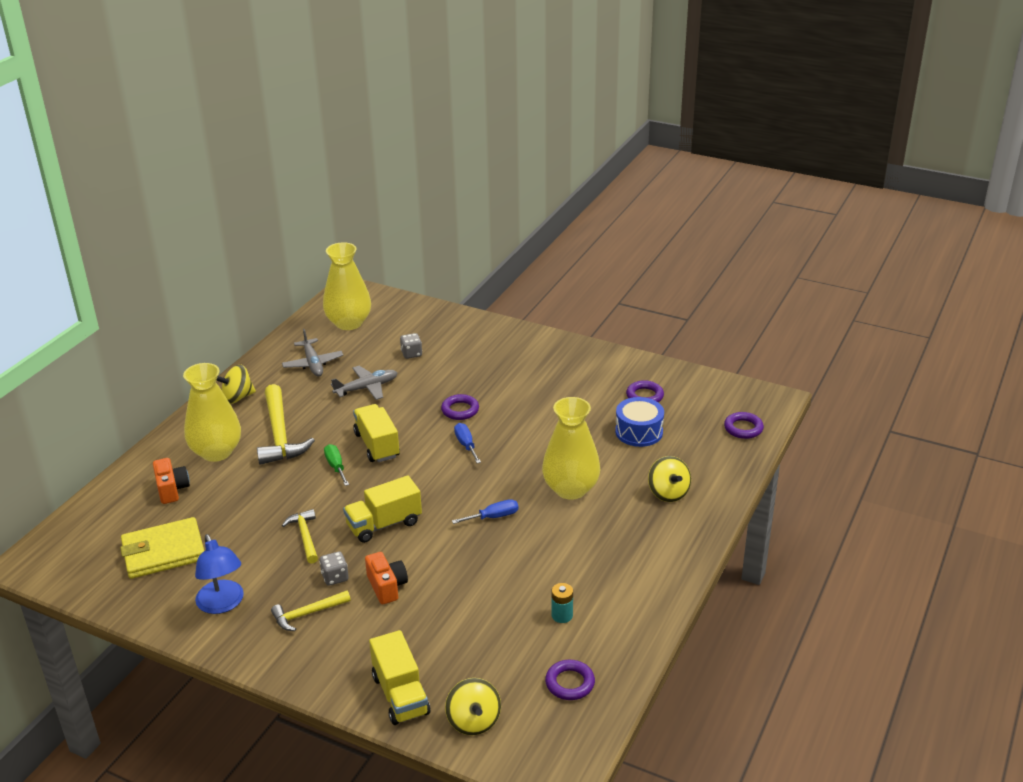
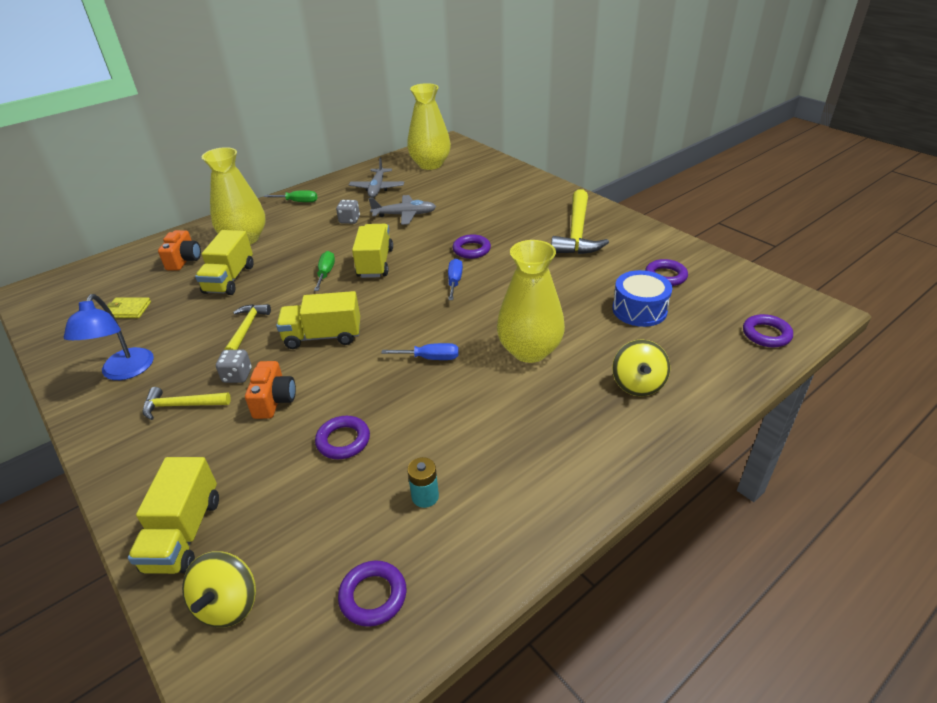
camera: 25 degrees right, 5 degrees up
(163, 552) = (128, 310): yellow wallet -> yellow wallet, size x0.51
(237, 397) = (298, 202): yellow spinning top -> green screwdriver
(241, 496) = (230, 279): none -> yellow truck
(280, 434) = (304, 236): yellow hammer -> yellow hammer (577, 232)
(411, 354) = (463, 196): grey dice -> grey dice (349, 220)
(470, 598) = (343, 441): none -> purple ring

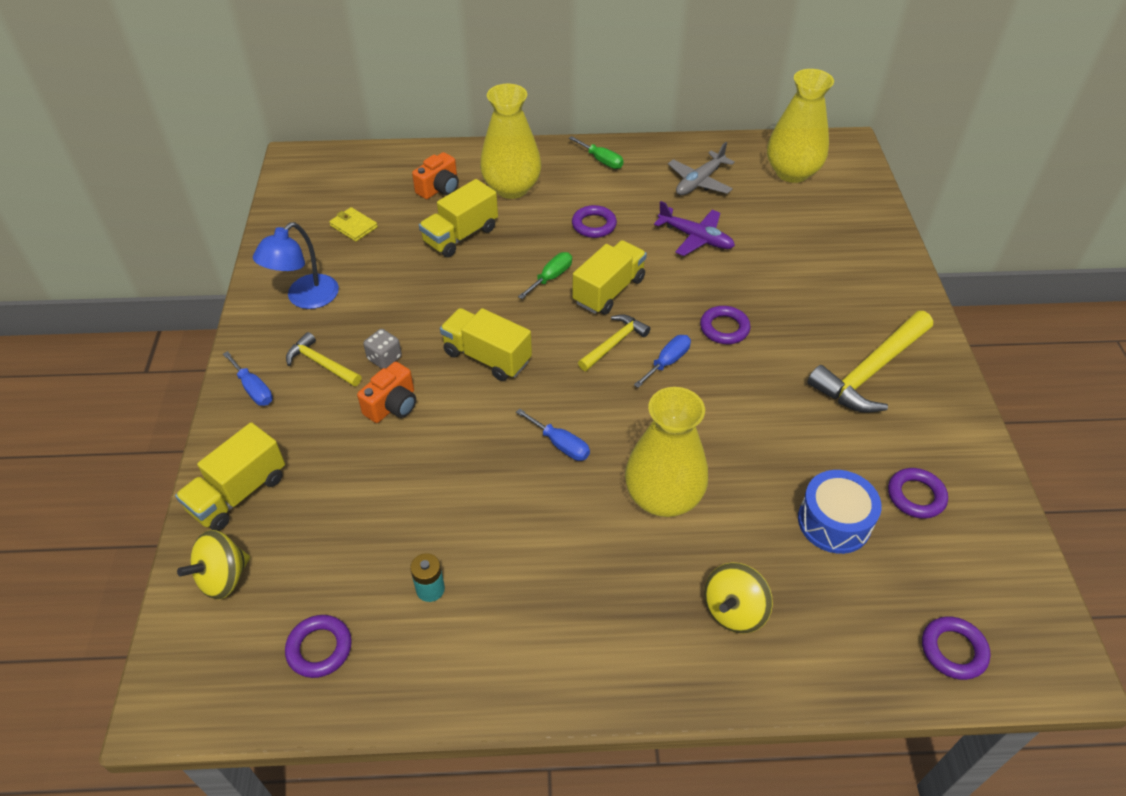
camera: 35 degrees right, 10 degrees up
(129, 454) = (253, 389): none -> blue screwdriver
(247, 328) = (431, 307): yellow hammer -> yellow hammer (614, 343)
(343, 441) = (413, 486): purple ring -> purple ring (594, 225)
(349, 220) = (632, 215): grey dice -> none
(404, 215) = (695, 238): grey plane -> purple plane

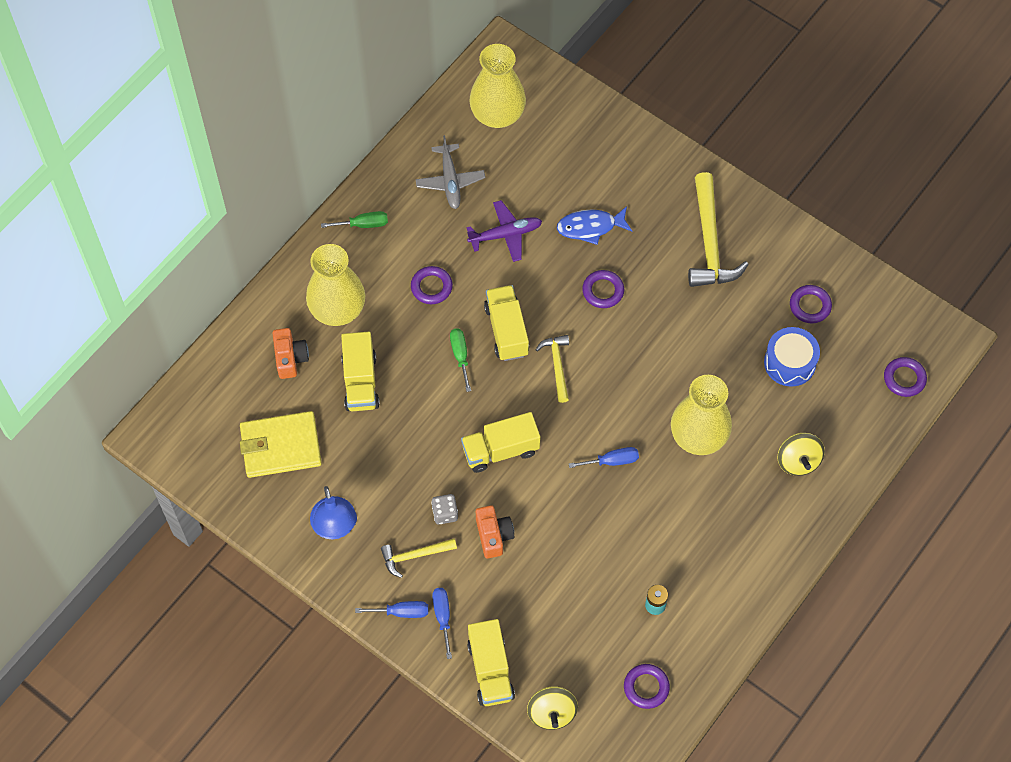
camera: 50 degrees left, 15 degrees up
(354, 226) = (281, 446): yellow wallet -> yellow wallet, size x1.98
(667, 362) = (601, 348): blue screwdriver -> blue screwdriver (442, 617)
(772, 283) = (590, 227): none -> blue fish

